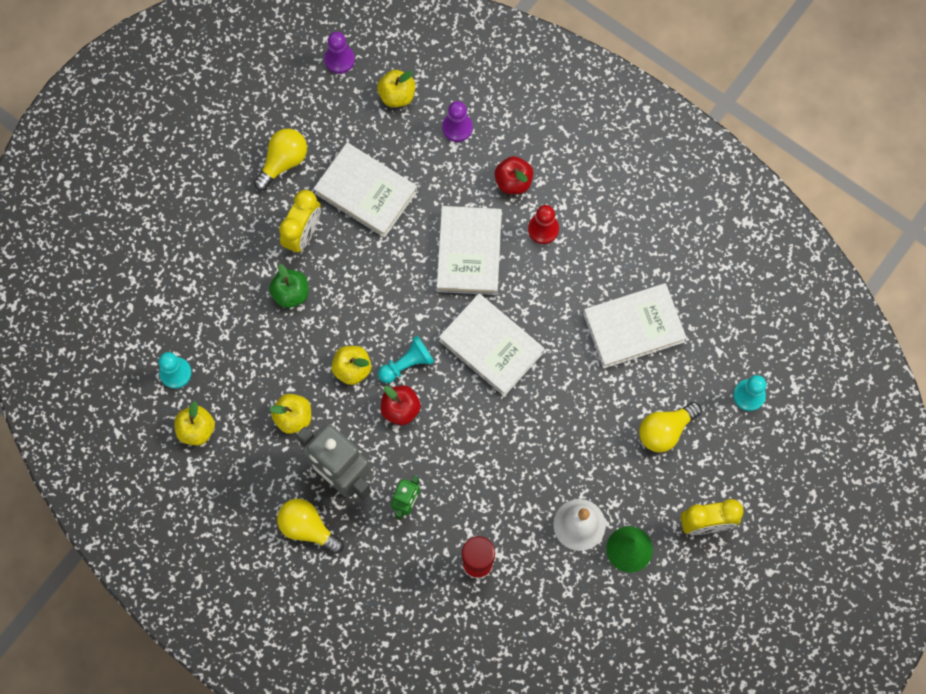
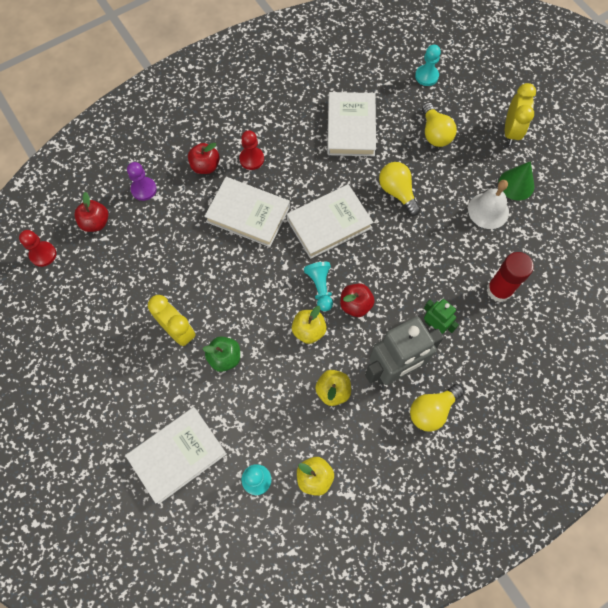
camera: 70 degrees left, 5 degrees down
(283, 162) = (108, 326): yellow light bulb -> yellow light bulb (397, 192)
(339, 59) = (43, 254): purple pawn -> red pawn
(366, 192) = (165, 271): white book -> white book (177, 455)
(397, 95) = (95, 222): yellow apple -> red apple

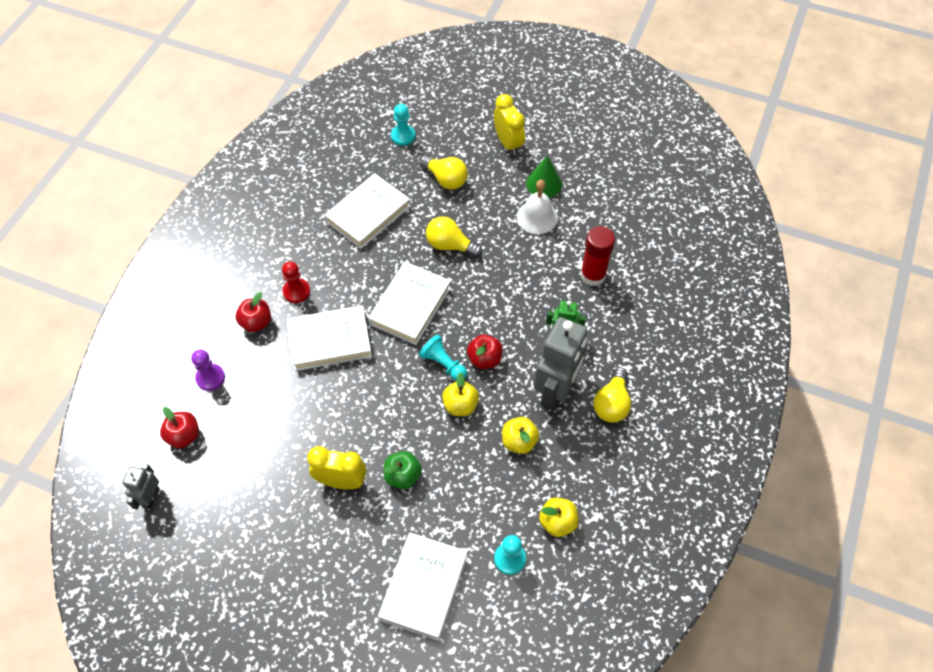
camera: 35 degrees left, 10 degrees down
(43, 254) = (151, 497): red pawn -> grey robot
(351, 127) = (368, 214): white book -> white book turned 75 degrees clockwise

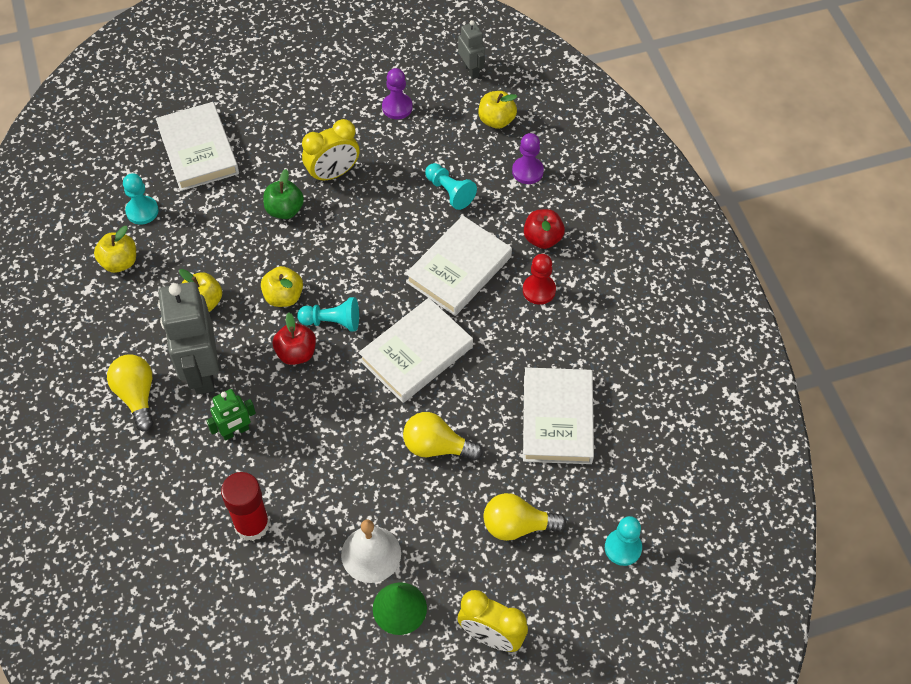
camera: 140 degrees right, 0 degrees up
(184, 436) = (496, 120): red apple -> yellow apple
(239, 506) = (397, 107): none -> purple pawn
(277, 402) = (449, 192): none -> turquoise pawn
(410, 306) = (416, 353): white book -> white book turned 60 degrees clockwise
(450, 245) = (436, 446): yellow light bulb -> yellow light bulb turned 150 degrees counterclockwise

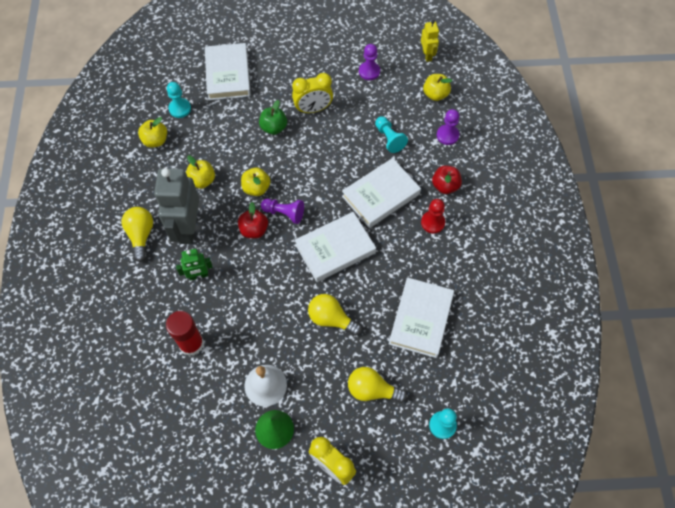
camera: 15 degrees right, 5 degrees up
(332, 322) = (284, 213): turquoise pawn -> purple pawn
(471, 70) = (427, 55): grey robot -> yellow robot

